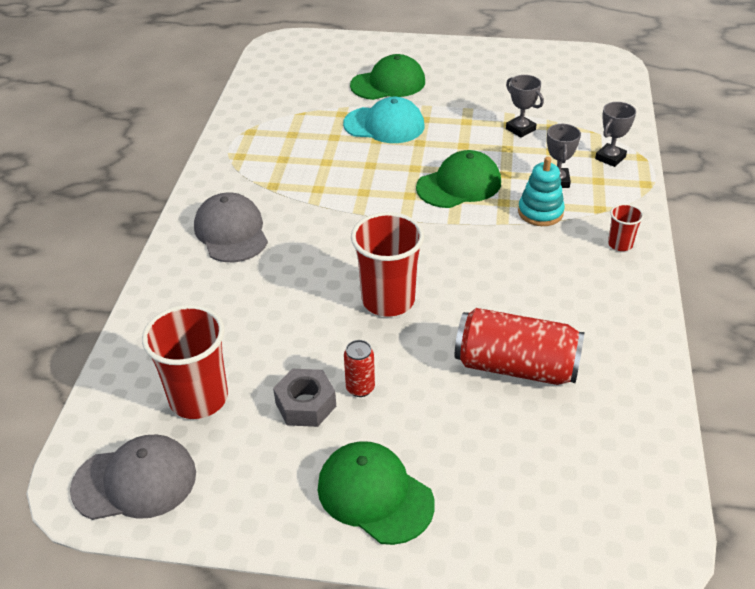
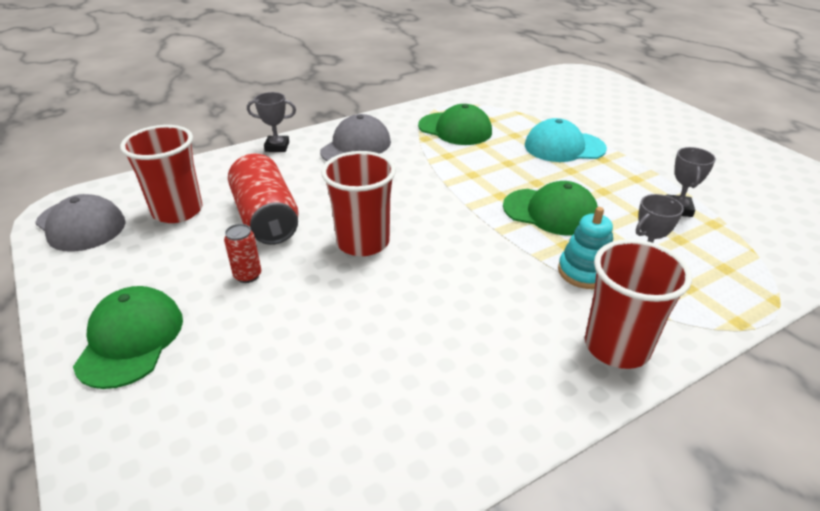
camera: 50 degrees right, 5 degrees down
(305, 404) = (207, 258): grey nut -> none
(384, 125) = (564, 147): turquoise cap -> turquoise cap turned 120 degrees clockwise
(388, 83) = (615, 126): green cap -> green cap (455, 129)
(516, 366) = (356, 353): red can -> red can (266, 218)
(610, 158) = (736, 279): grey trophy -> grey trophy (277, 147)
(620, 244) = (617, 346): red cup -> red cup, size x2.04

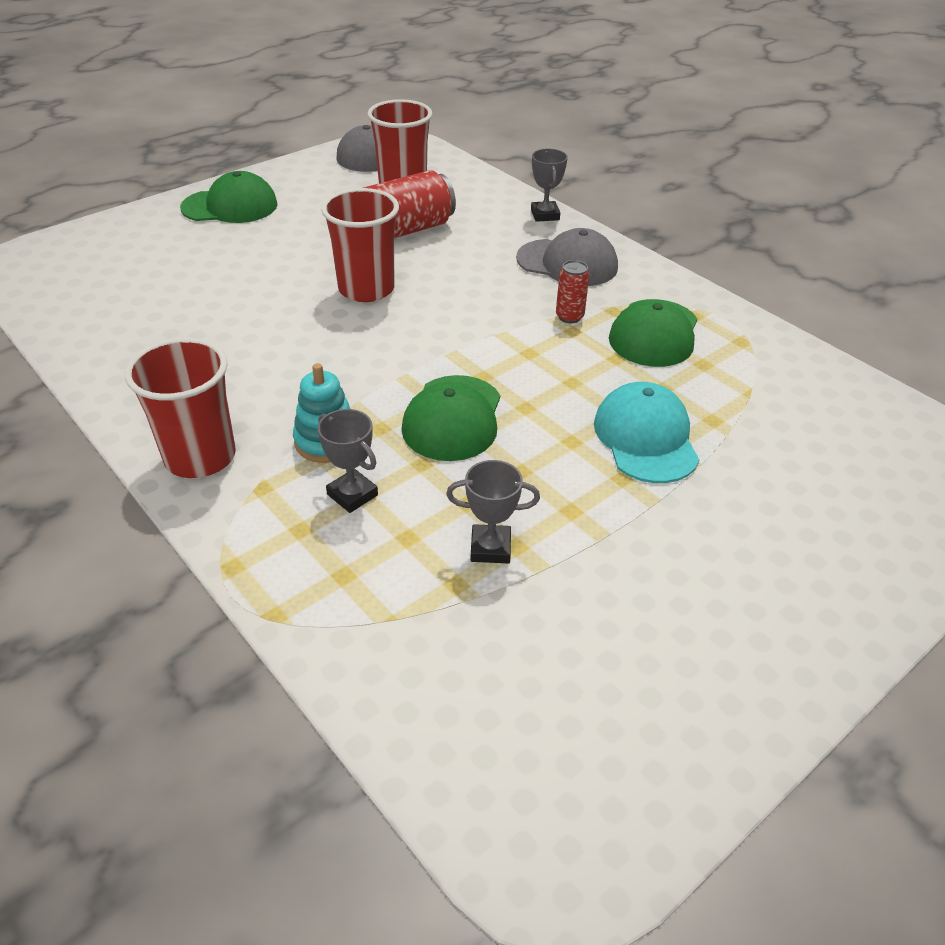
camera: 80 degrees right, 5 degrees up
(247, 275) = (309, 238): red can -> red can (569, 317)

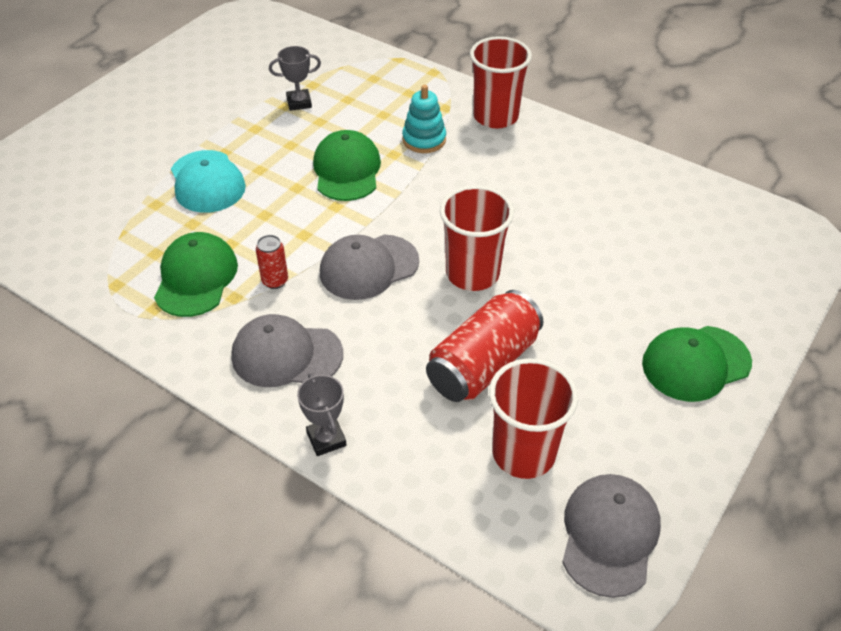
camera: 165 degrees right, 5 degrees up
(352, 495) = (390, 114): grey trophy -> none
(468, 312) = (368, 267): none -> grey cap

